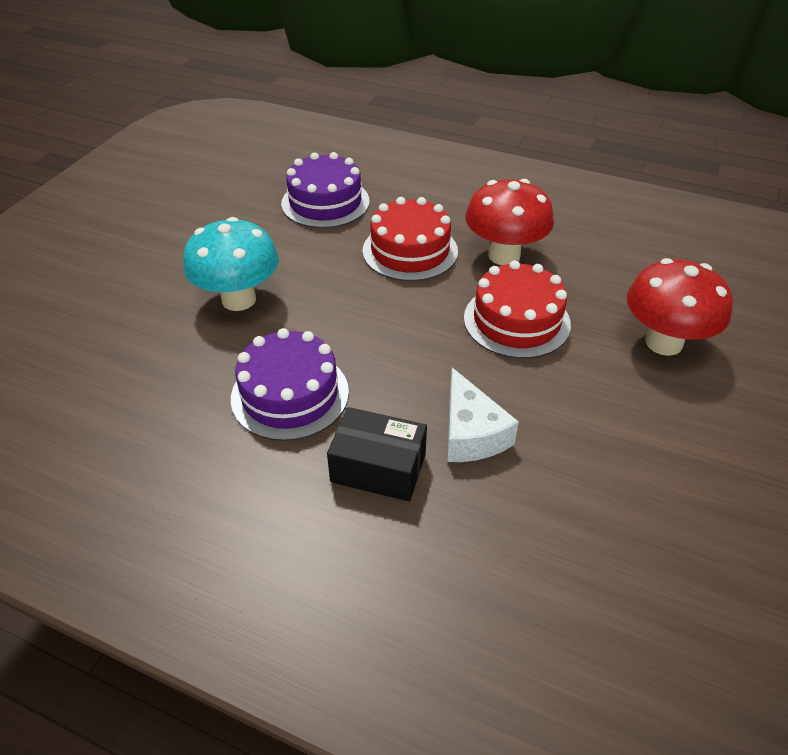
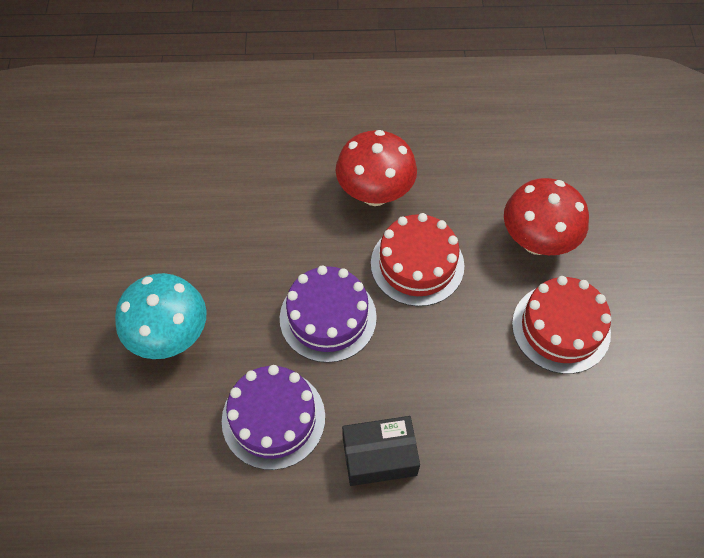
camera: 25 degrees left, 15 degrees up
(325, 202) = (183, 187): purple cake -> purple cake (328, 317)
(410, 251) = (292, 219): red cake -> red cake (561, 328)
(471, 433) = (432, 393): white cheese -> none

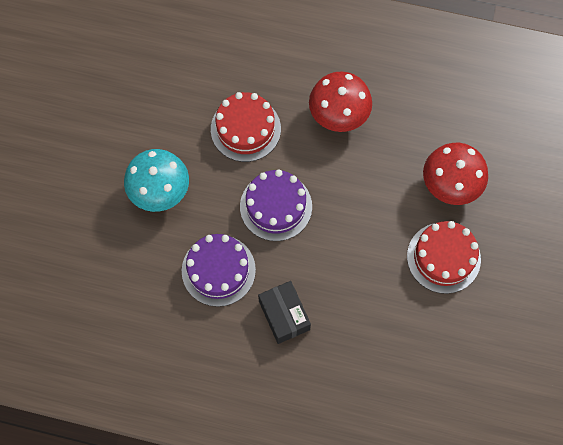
camera: 15 degrees right, 10 degrees up
(379, 456) = (284, 315): black box -> black box turned 60 degrees clockwise
(417, 264) = (353, 182): red cake -> red cake (245, 129)

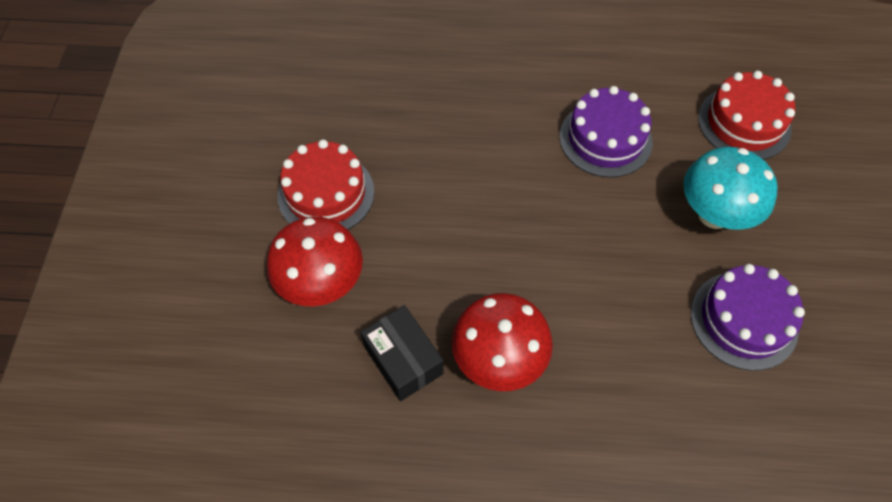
camera: 170 degrees right, 10 degrees down
(245, 129) = (630, 318): red cake -> red cake (744, 123)
(276, 206) = (556, 221): purple cake -> purple cake (743, 320)
(284, 315) = (513, 105): black box -> black box (403, 360)

